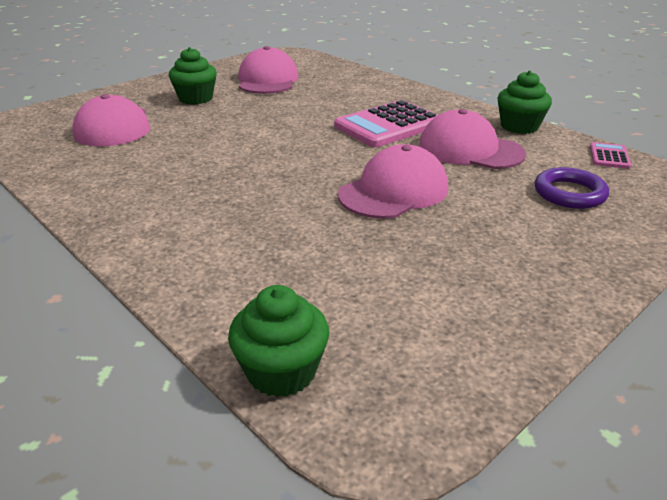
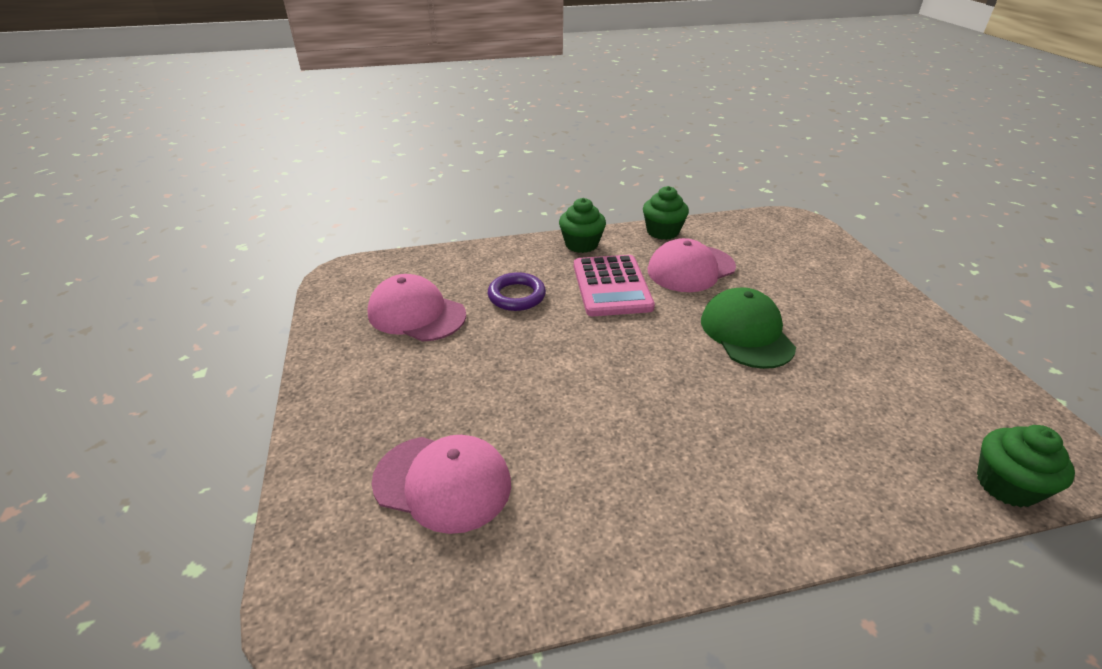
camera: 60 degrees left, 5 degrees up
(196, 98) = (417, 384): green cupcake -> green cupcake (581, 244)
(394, 191) = (746, 333): pink cap -> green cap
(569, 193) = (786, 262): purple ring -> purple ring (516, 296)
(609, 156) = (738, 223): pink calculator -> none

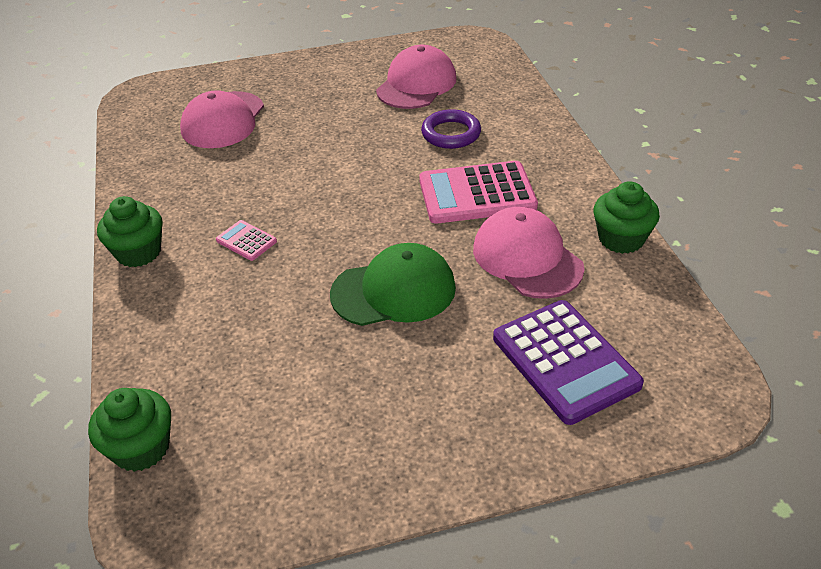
camera: 90 degrees right, 5 degrees up
(581, 244) = (566, 171): green cupcake -> green cupcake (138, 252)
(698, 434) = (246, 241): none -> pink calculator
(791, 262) = (565, 361): none -> purple calculator

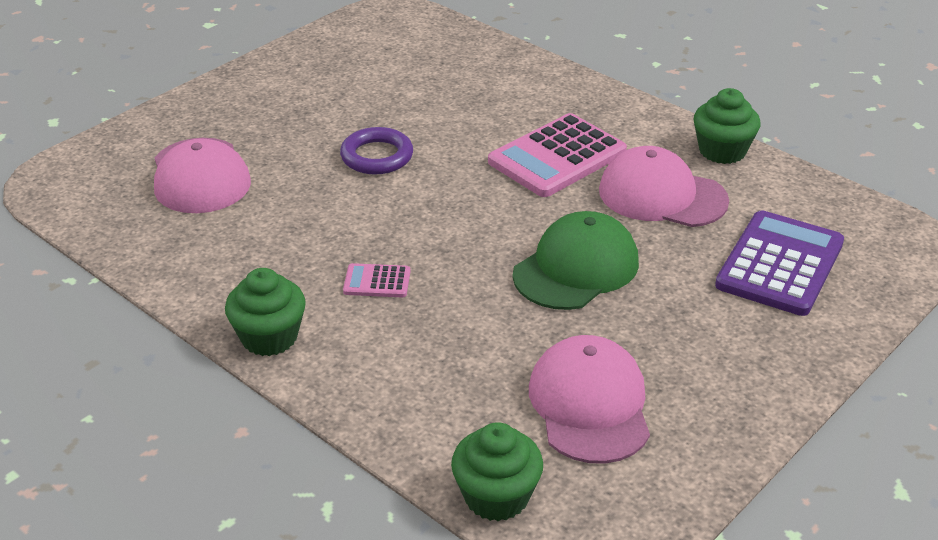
camera: 35 degrees left, 5 degrees down
(416, 84) = (379, 73): pink cap -> pink cap (590, 404)
(451, 134) = (470, 110): purple ring -> purple ring (377, 156)
(565, 361) = (780, 264): purple calculator -> purple calculator turned 90 degrees counterclockwise

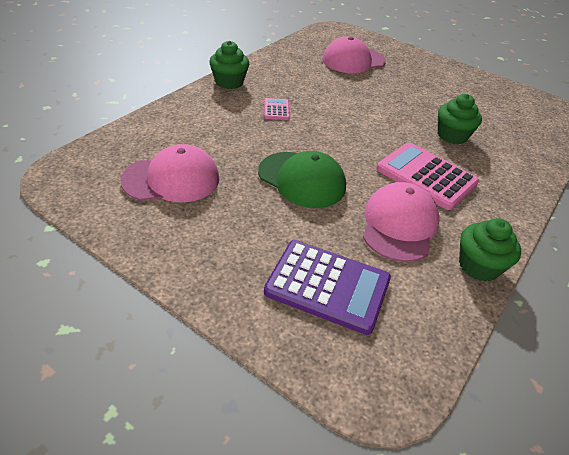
camera: 80 degrees right, 5 degrees up
(377, 156) = (394, 108): purple ring -> none
(496, 496) = (105, 145): green cupcake -> green cupcake (452, 136)

